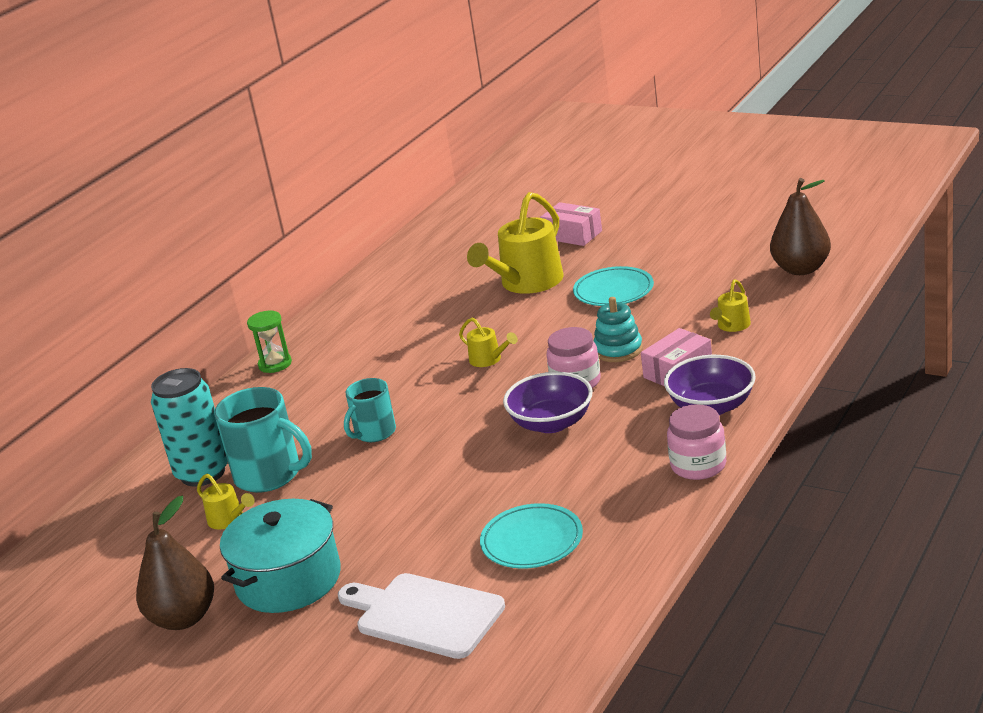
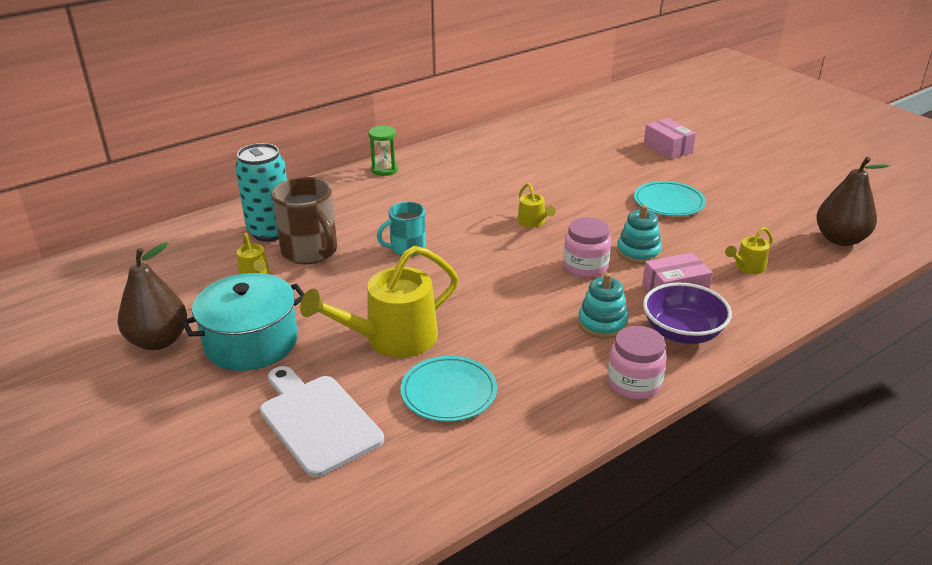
camera: 20 degrees right, 5 degrees up
(270, 475) = (311, 252): turquoise mug -> brown mug
(527, 283) = (606, 173): yellow watering can -> yellow watering can (392, 339)
(551, 423) = (541, 293): purple bowl -> none
(631, 427) = (602, 323): none -> turquoise stacking toy

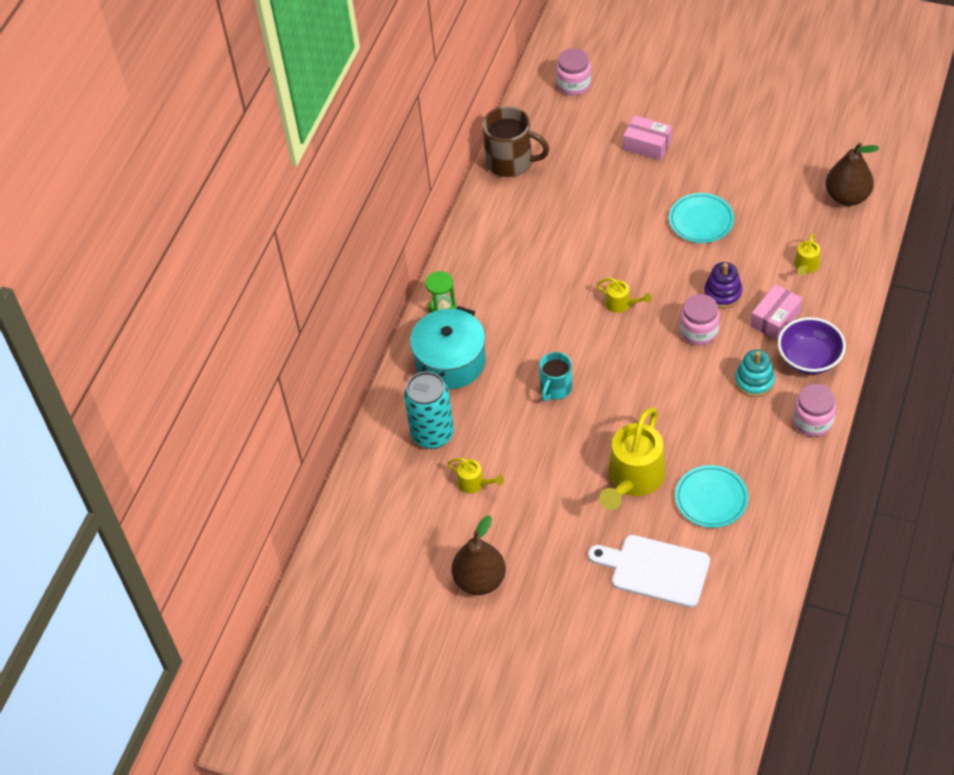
camera: 30 degrees left, 20 degrees up
(251, 342) = (544, 541): turquoise pot -> turquoise pot (450, 361)
(311, 252) = (488, 436): brown mug -> brown mug (511, 162)
(638, 252) = (723, 293): turquoise stacking toy -> purple stacking toy
(641, 103) = (574, 84): none -> pink jar

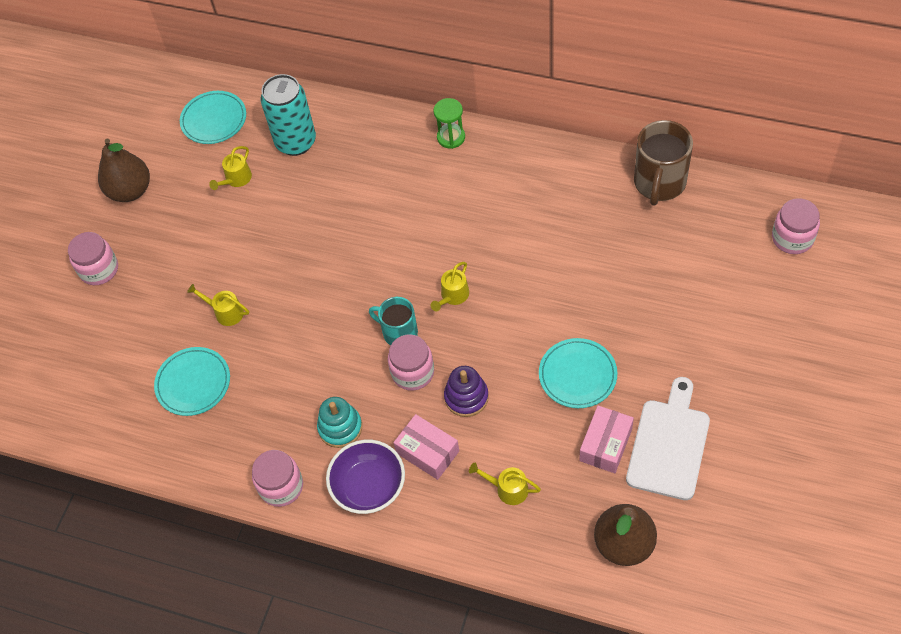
camera: 90 degrees right, 5 degrees up
(393, 510) = (214, 120): none -> turquoise plate
(450, 361) = (382, 149): turquoise pot -> none
(555, 388) = (343, 240): turquoise mug -> turquoise mug (399, 332)
(578, 597) = (99, 269): none -> pink jar
(633, 479) = (225, 312): yellow watering can -> yellow watering can, size x0.48
(647, 145) = (697, 317): pink box -> pink box (605, 444)
(655, 570) = (118, 333): white cutting board -> white cutting board (669, 444)

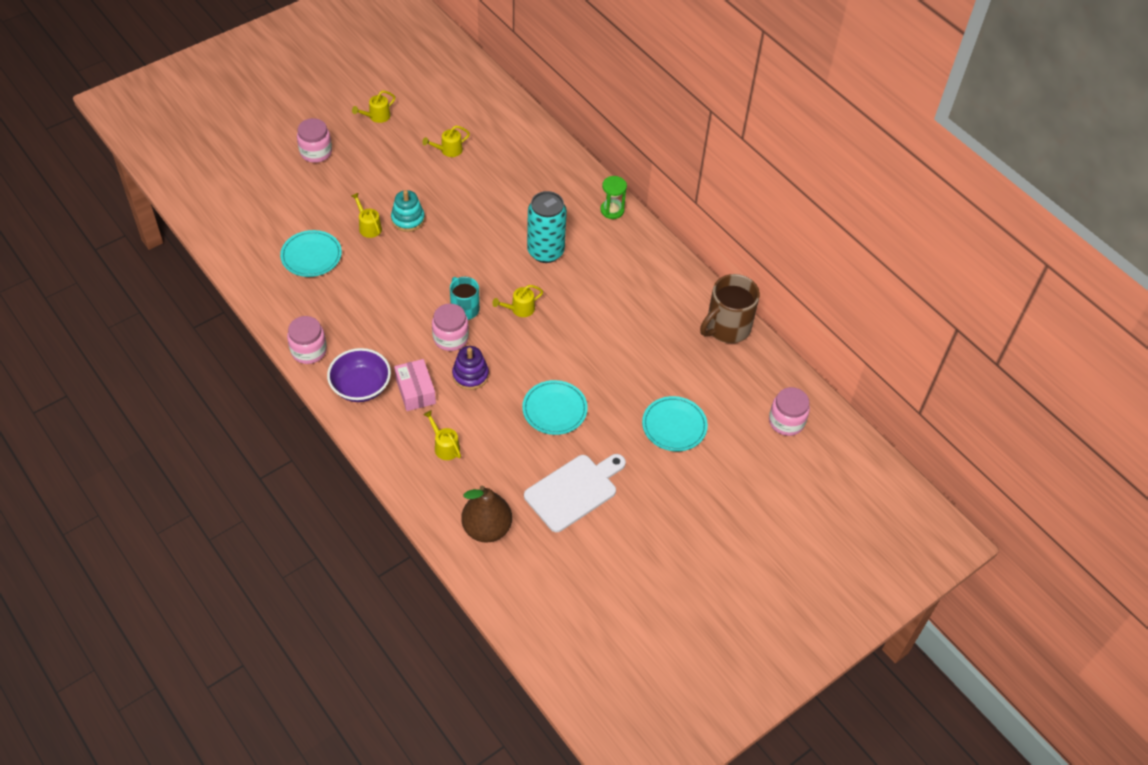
camera: 25 degrees right, 5 degrees down
(130, 191) = (377, 116): brown pear -> yellow watering can
(214, 120) = (468, 105): turquoise plate -> turquoise plate (674, 426)
(296, 142) = (507, 150): turquoise can -> turquoise can (545, 251)
(340, 428) = (375, 341): turquoise stacking toy -> turquoise stacking toy (408, 219)
(605, 444) = (532, 463): pink box -> none

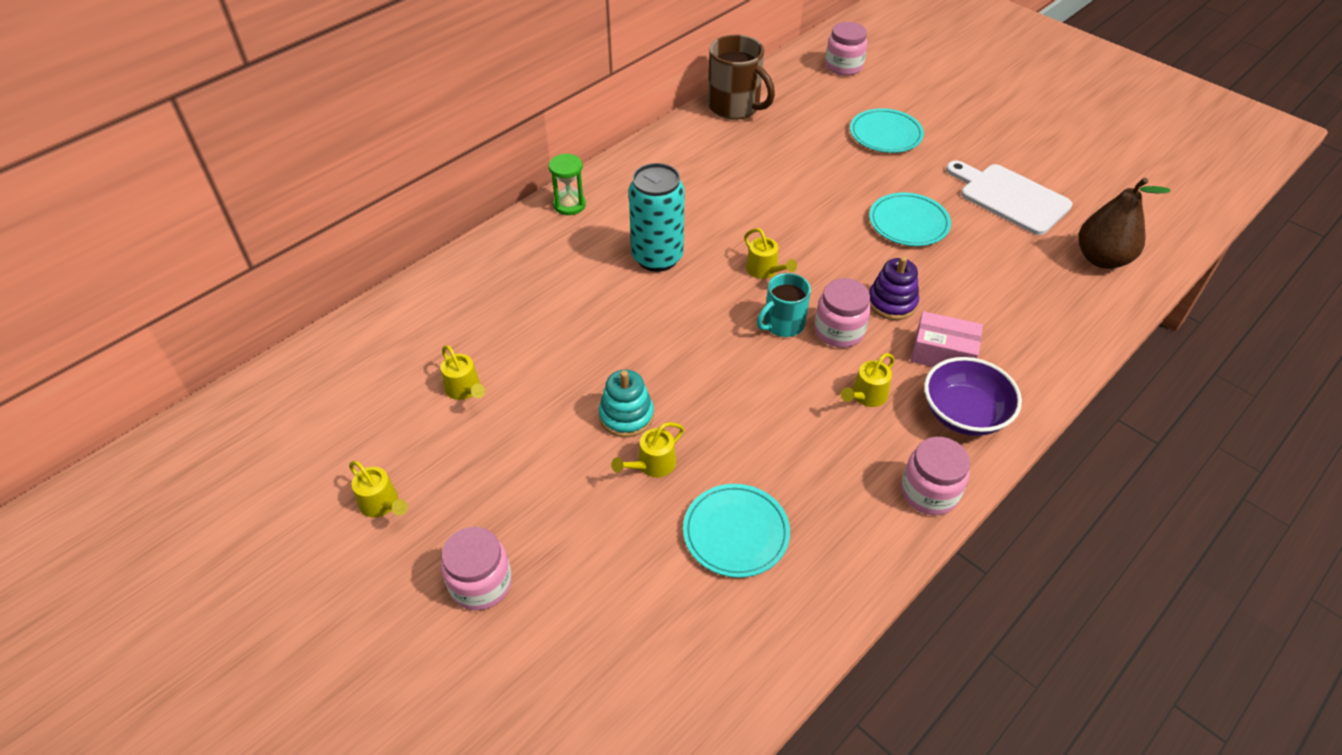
camera: 95 degrees left, 5 degrees down
(415, 391) = (943, 353): pink box -> pink box turned 45 degrees clockwise
(444, 446) = (1012, 311): yellow watering can -> yellow watering can (866, 396)

